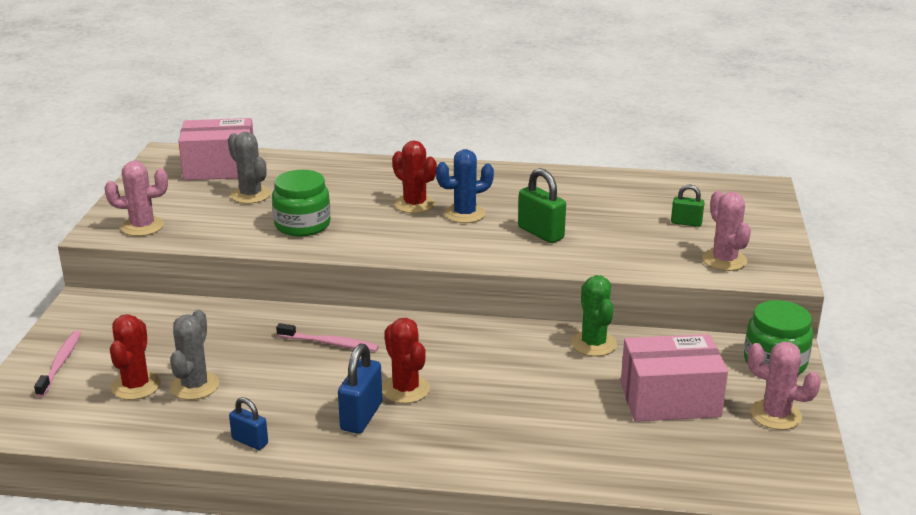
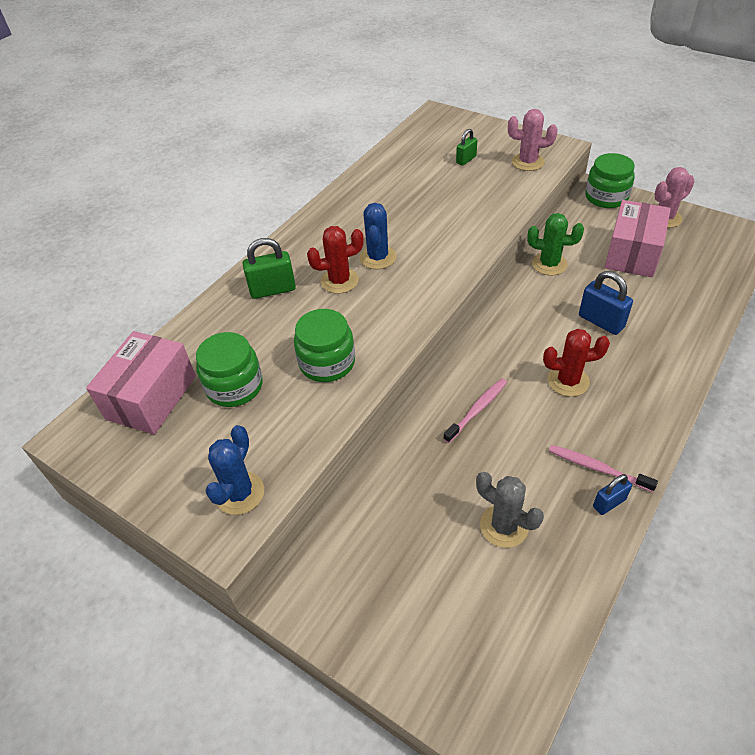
camera: 60 degrees left, 20 degrees up
(60, 363) = (408, 642): pink toothbrush -> pink toothbrush (597, 468)
(136, 386) = (483, 576): red cactus -> none
(142, 226) = (239, 493): pink cactus -> blue cactus
(250, 195) = (234, 386): grey cactus -> green jar
(361, 416) = (596, 418): blue padlock -> blue padlock (601, 321)
(540, 233) = (437, 228): green padlock -> green padlock (273, 290)

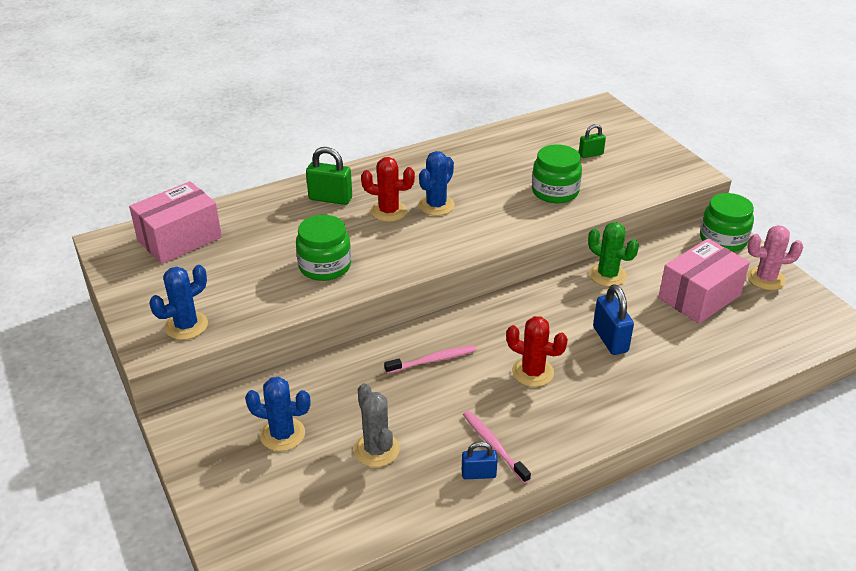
camera: 25 degrees right, 10 degrees down
(234, 386) = (243, 255): green jar -> green jar (555, 191)
(405, 556) = (282, 434): none -> blue cactus
(528, 162) = (648, 176): pink cactus -> none

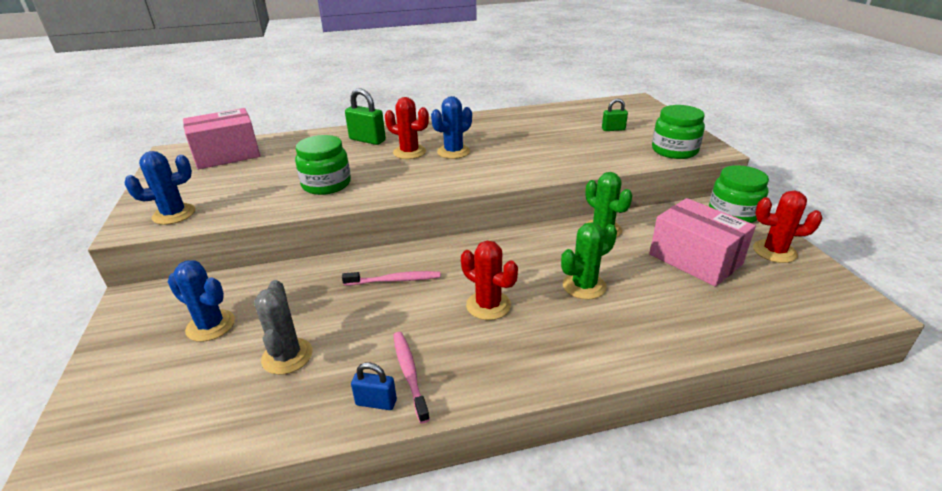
camera: 15 degrees right, 5 degrees down
(555, 191) = (567, 151): green jar -> green jar (674, 150)
(610, 339) = (584, 286): blue padlock -> green cactus
(699, 297) = (695, 259): pink box -> pink box turned 75 degrees clockwise
(765, 278) = (774, 251): pink cactus -> red cactus

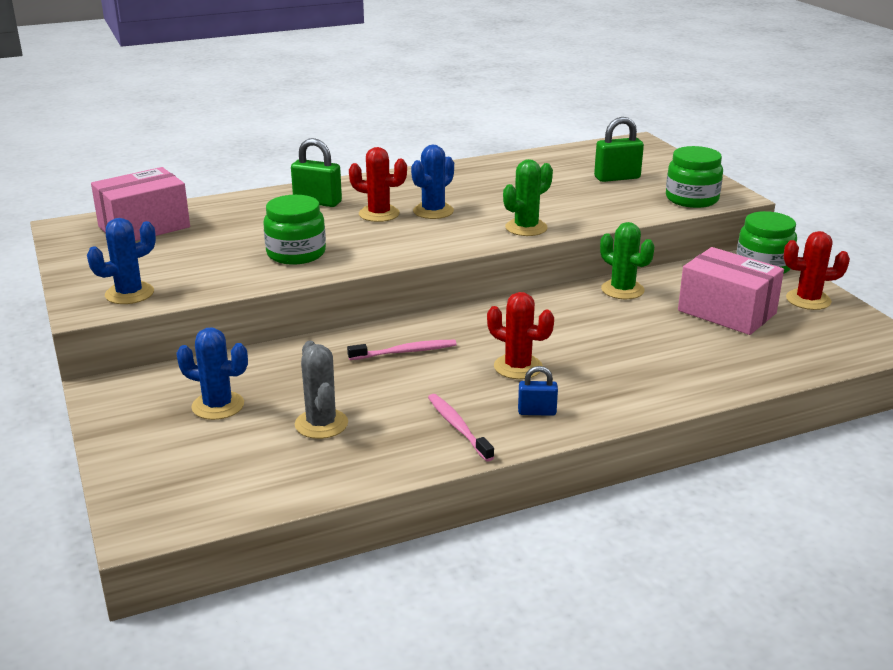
camera: 10 degrees left, 5 degrees down
(376, 402) = (434, 451): blue padlock -> blue padlock (537, 412)
(584, 286) = (614, 343): green cactus -> green cactus (526, 228)
(613, 129) = (617, 178): green padlock -> green padlock, size x1.62

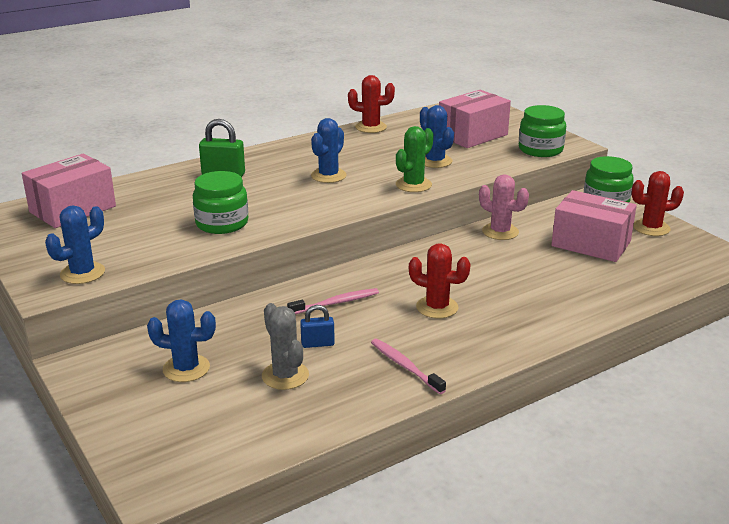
camera: 10 degrees left, 0 degrees up
(379, 214) = (282, 182): red cactus -> red cactus (371, 127)
(537, 412) = (466, 346): blue padlock -> blue padlock (317, 344)
(561, 203) = (435, 161): none -> blue cactus
(617, 178) = (472, 135): green padlock -> pink box
(622, 290) = (500, 232): green cactus -> pink cactus

